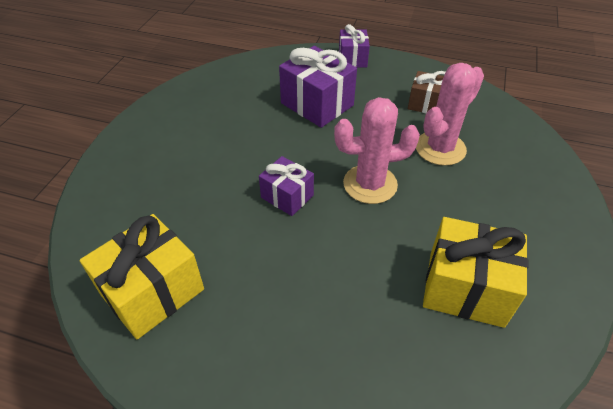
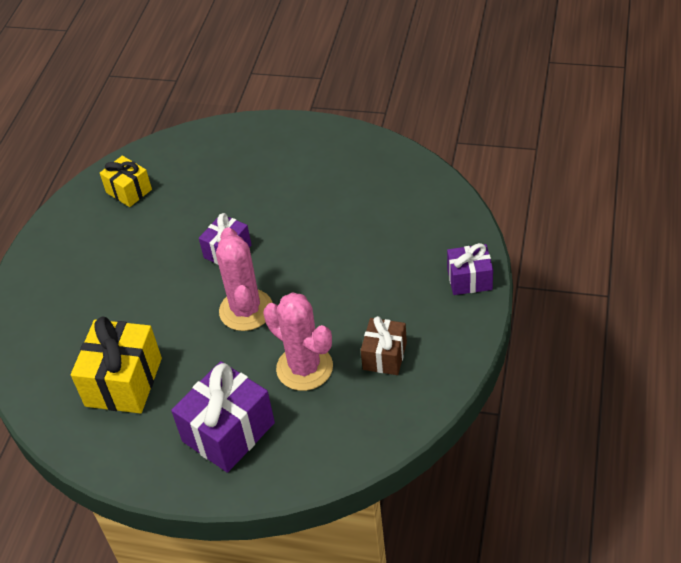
camera: 90 degrees right, 0 degrees up
(153, 292) = (129, 191): yellow gift -> yellow gift, size x0.60
(317, 104) = (369, 256): purple gift -> purple gift (228, 432)

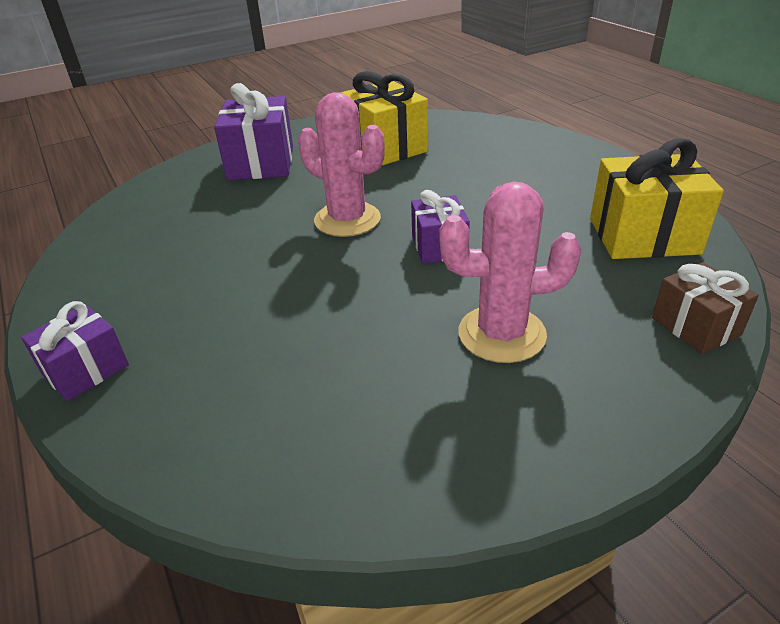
camera: 135 degrees right, 10 degrees down
(129, 191) = (643, 236): yellow gift -> yellow gift, size x1.66
(304, 368) = (235, 214): pink cactus -> pink cactus (501, 334)
(384, 356) = (155, 255): brown gift -> brown gift (695, 326)

